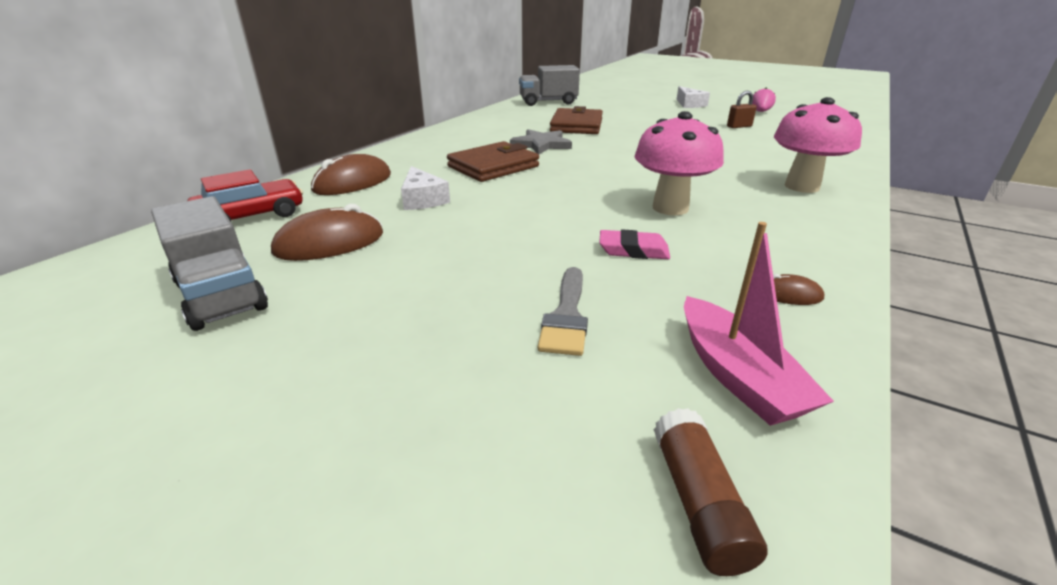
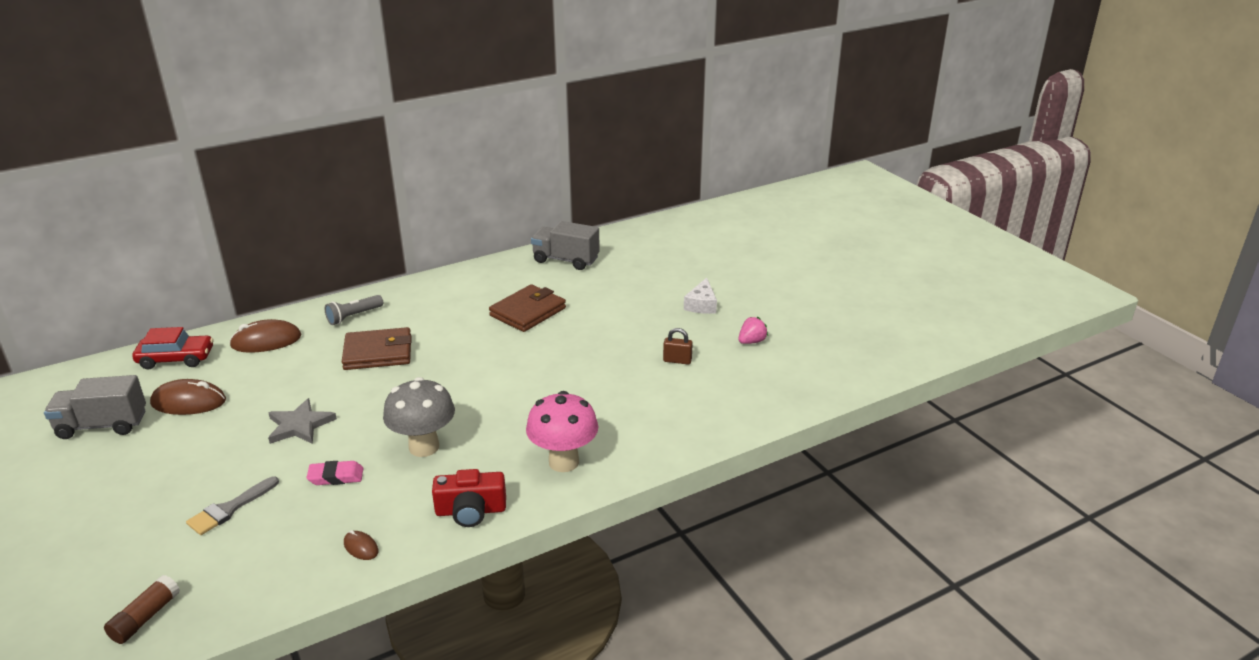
camera: 30 degrees right, 0 degrees up
(221, 296) = (102, 425): grey truck -> grey truck turned 90 degrees clockwise
(422, 199) = (284, 377): white cheese -> none
(423, 153) = (354, 316): none -> grey flashlight
(541, 145) = (455, 333): grey star -> grey star (300, 425)
(633, 250) = (336, 477): pink eraser -> pink eraser turned 45 degrees counterclockwise
(670, 208) = (424, 447): pink mushroom -> grey mushroom
(737, 375) = (248, 578): pink boat -> none
(813, 234) = (471, 511): none -> red camera

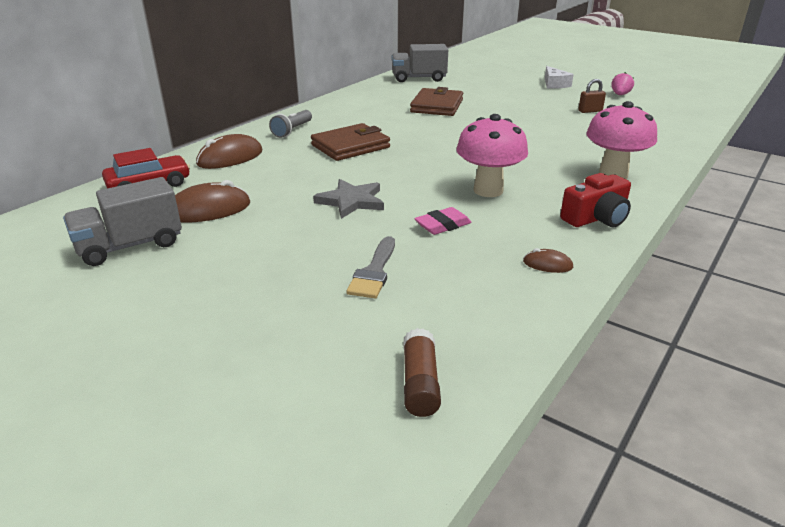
camera: 25 degrees left, 0 degrees up
(424, 447) = (488, 190): grey mushroom -> pink mushroom

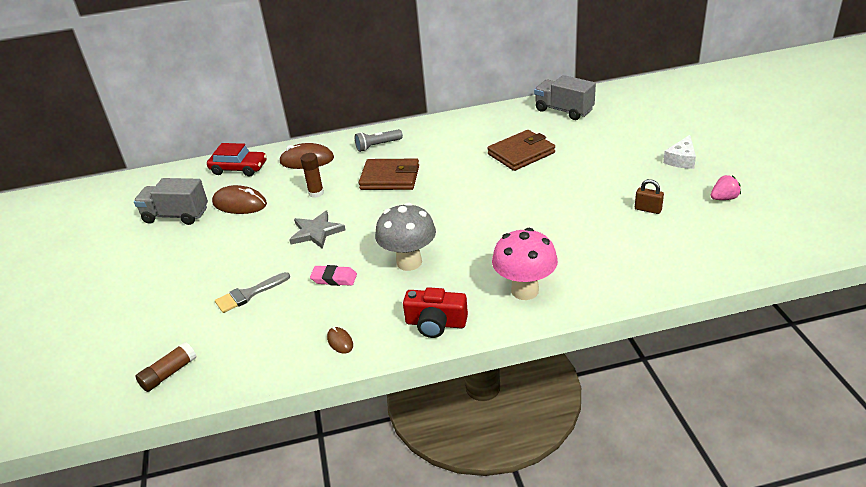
camera: 45 degrees right, 5 degrees up
(291, 176) = (316, 193): none -> brown glue stick
(488, 190) = (409, 262): pink mushroom -> grey mushroom

